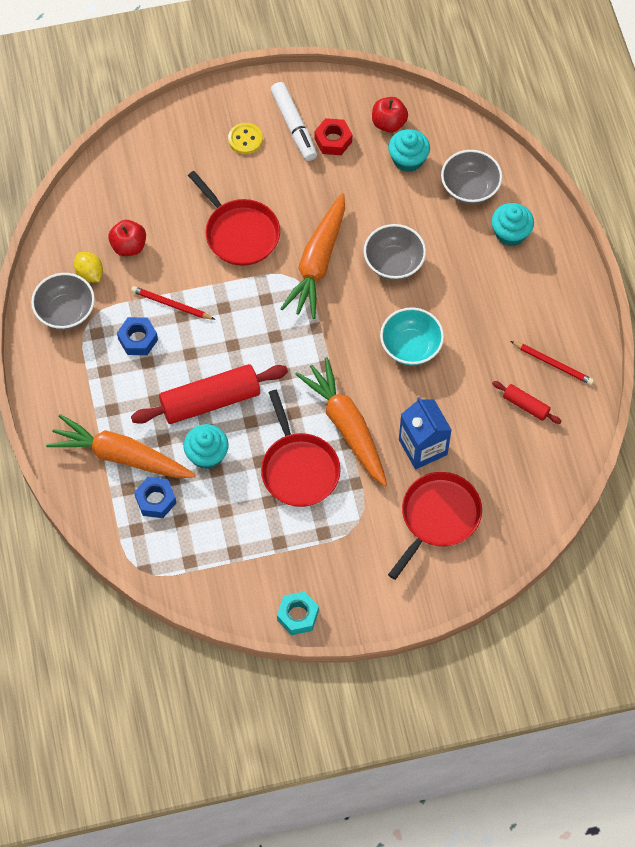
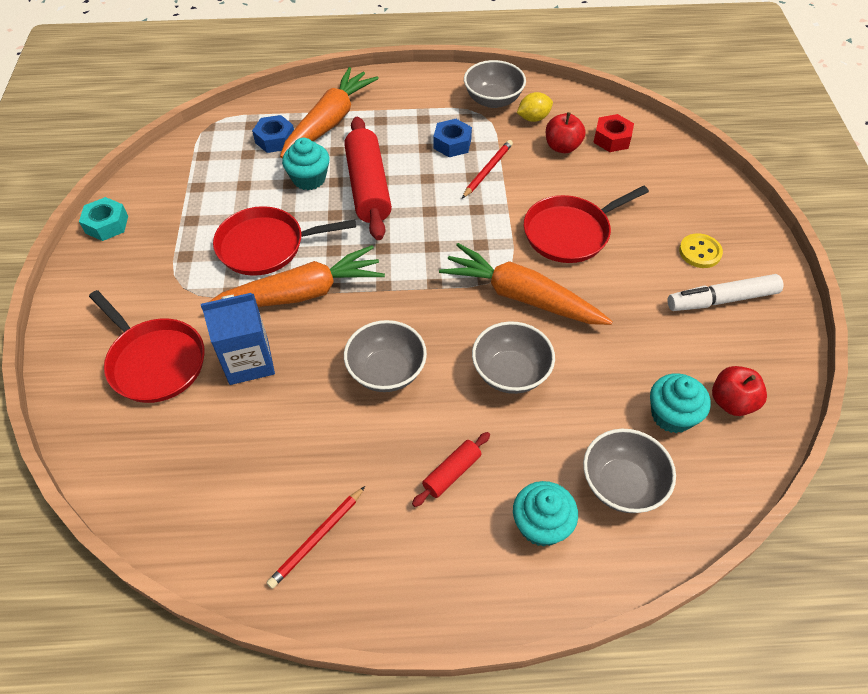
camera: 100 degrees right, 10 degrees down
(333, 140) = (701, 336): red nut -> red nut (612, 139)
(410, 347) = (386, 371): turquoise bowl -> grey bowl
(525, 405) = (265, 489): red rolling pin -> red rolling pin (452, 473)

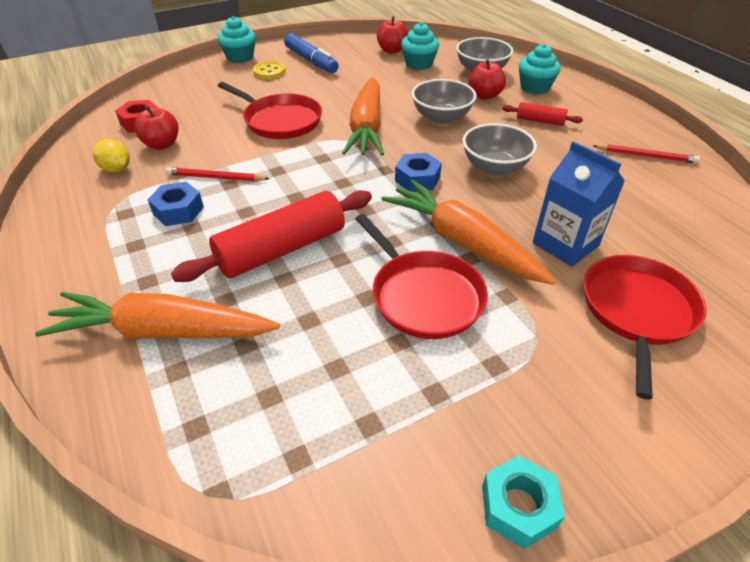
camera: 115 degrees left, 10 degrees down
(275, 140) = (223, 377): blue nut -> blue nut (417, 179)
(309, 179) = (291, 305): turquoise cupcake -> turquoise cupcake (240, 57)
(493, 100) = (85, 202): grey bowl -> none
(544, 447) = (484, 95): none -> red apple
(722, 300) = (311, 60): white marker -> blue marker

